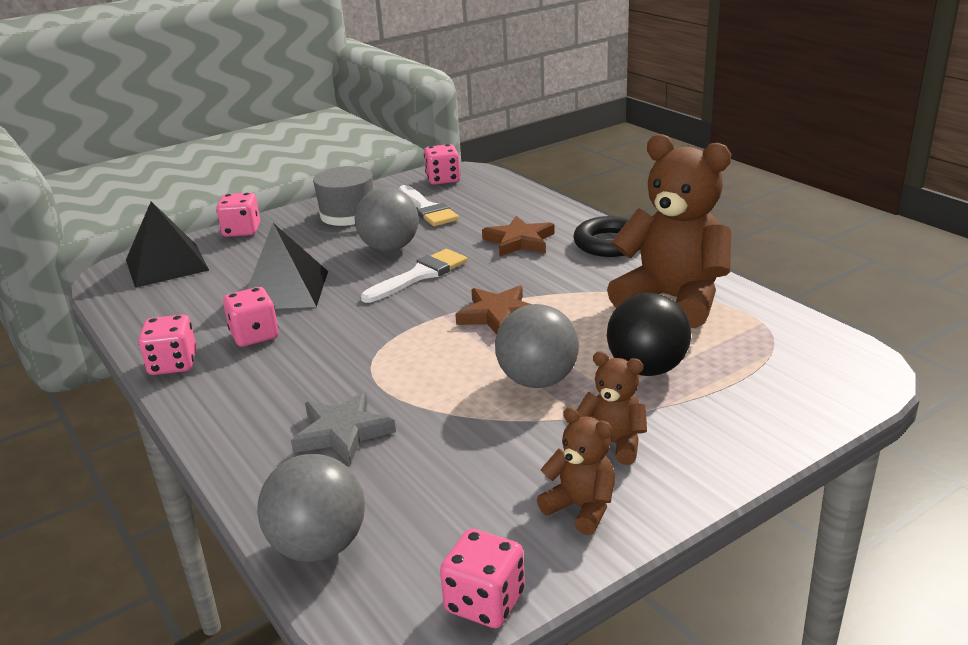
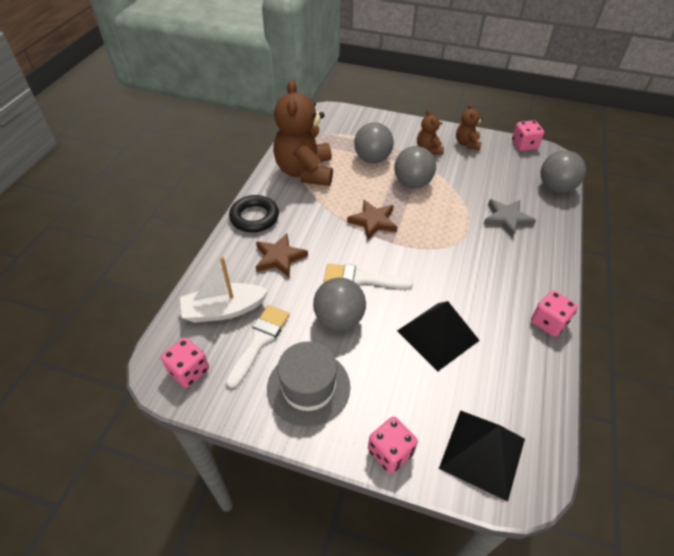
camera: 130 degrees left, 20 degrees up
(254, 335) = (490, 308): pink dice -> none
(487, 202) = (224, 310): none -> white boat
(647, 369) = (372, 159): black ball -> grey ball

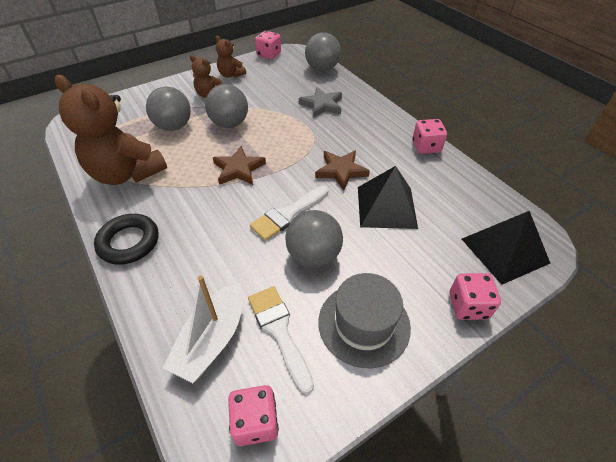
camera: 50 degrees left, 0 degrees up
(279, 257) = (201, 254): brown star -> brown star (341, 171)

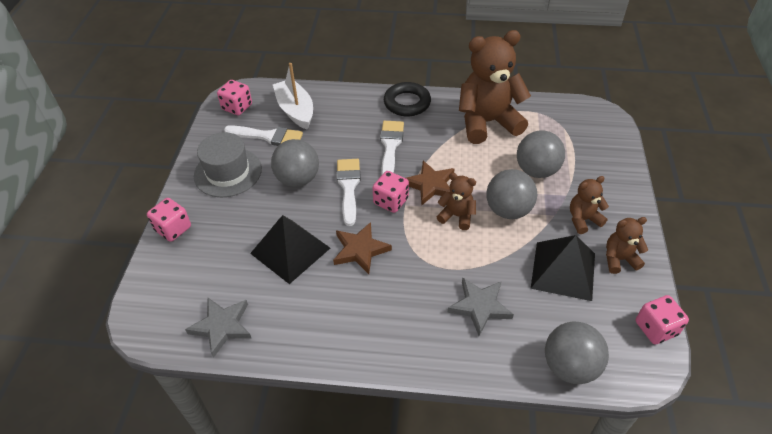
camera: 130 degrees right, 0 degrees up
(210, 217) = (390, 146): none -> white brush
(259, 142) = (457, 216): none -> brown teddy bear
(426, 147) = (322, 346): pink dice -> pink dice (391, 201)
(481, 198) = (222, 327): none -> grey star
(504, 250) = (171, 290): black pyramid -> black pyramid (563, 270)

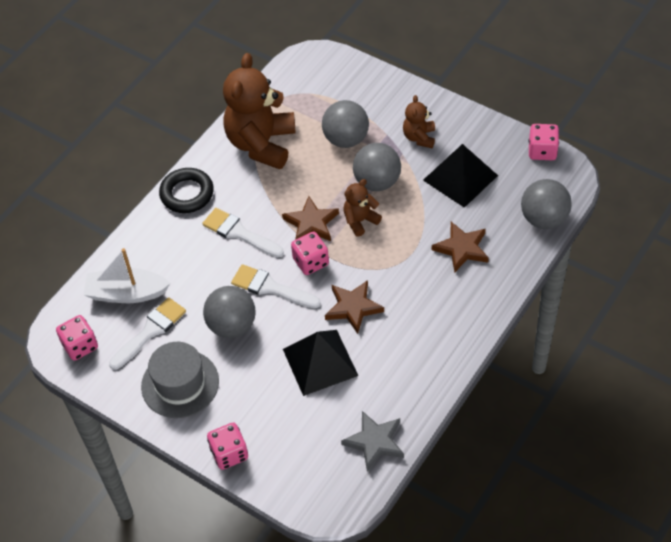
camera: 60 degrees left, 5 degrees up
(480, 307) = (462, 249): grey star -> brown star
(619, 259) = (471, 137): brown teddy bear -> none

